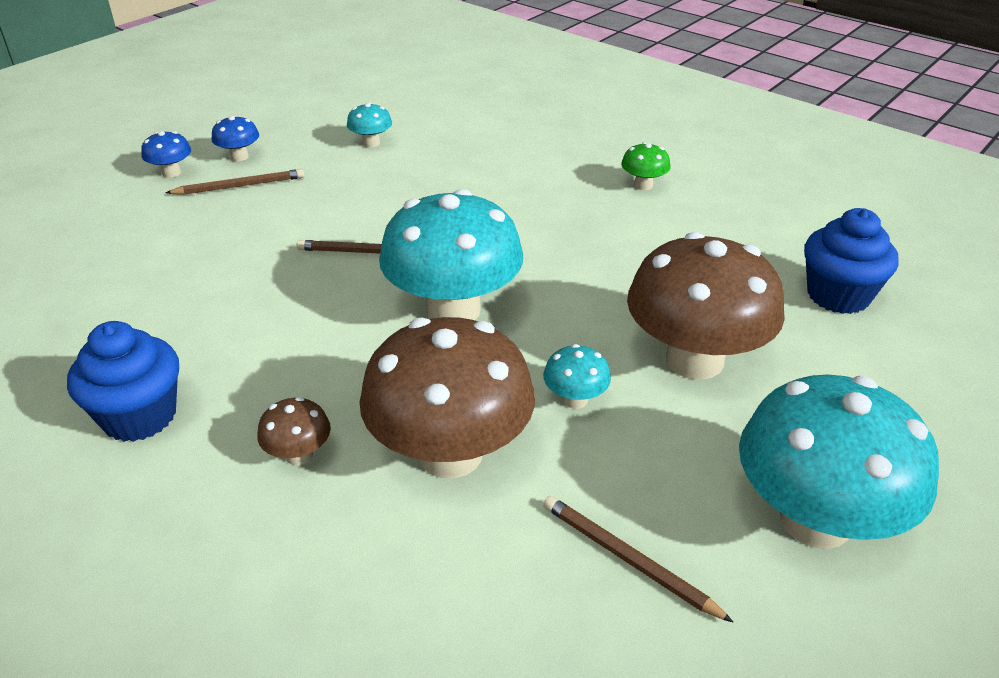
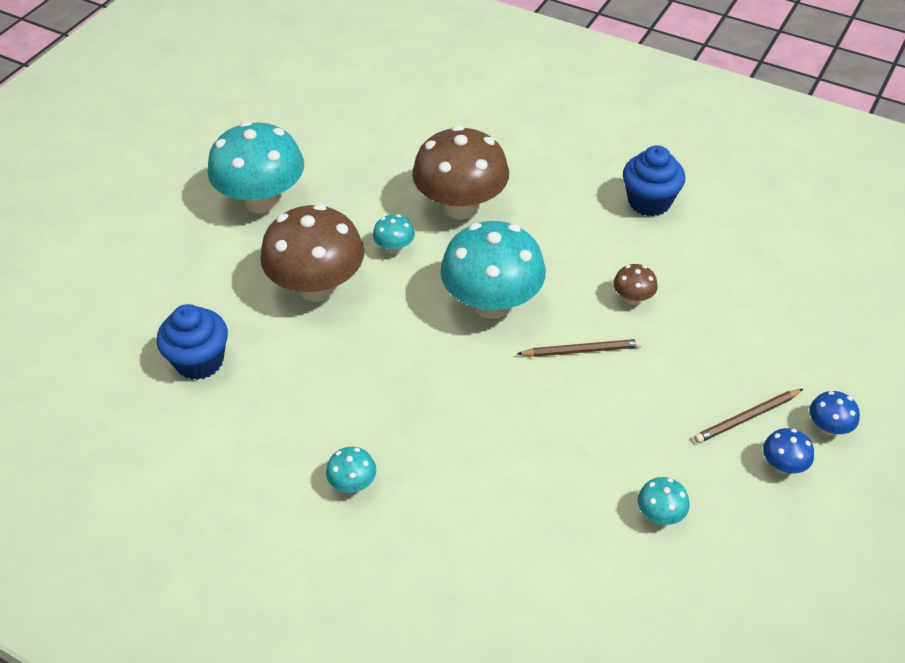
camera: 170 degrees right, 10 degrees up
(299, 455) = (544, 194): brown mushroom -> brown mushroom (633, 298)
(628, 559) = (359, 171): brown pencil -> none
(643, 185) = (353, 484): green mushroom -> turquoise mushroom

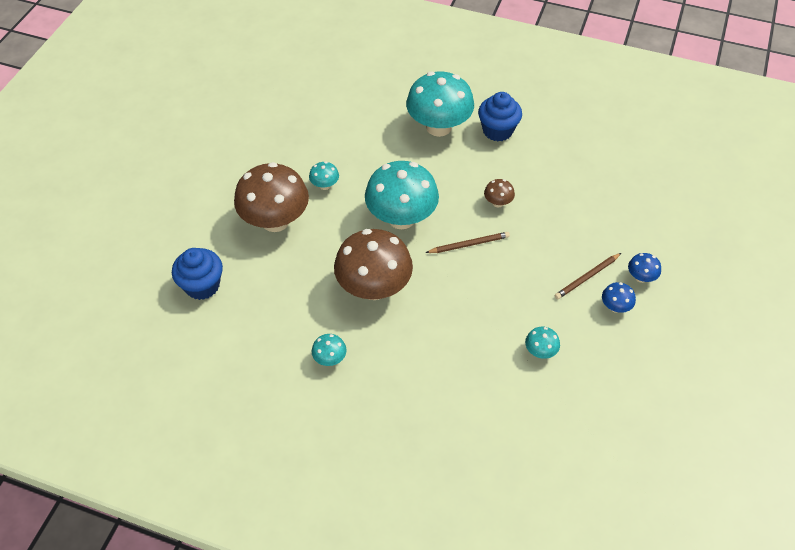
camera: 10 degrees left, 5 degrees up
(262, 201) = (221, 160): turquoise mushroom -> turquoise mushroom (438, 127)
(461, 206) = (366, 149): brown mushroom -> brown mushroom (374, 287)

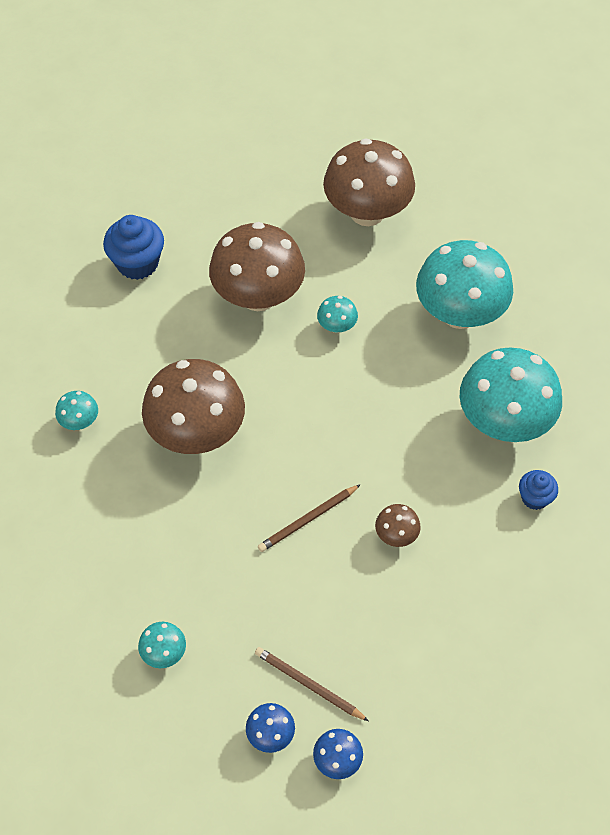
camera: 70 degrees right, 5 degrees up
(238, 141) = (367, 212): none -> brown mushroom
(401, 218) = (319, 428): turquoise mushroom -> turquoise mushroom (459, 313)
(469, 244) = (308, 520): brown pencil -> brown pencil turned 90 degrees clockwise
(497, 130) = (534, 498): blue cupcake -> blue cupcake, size x0.58

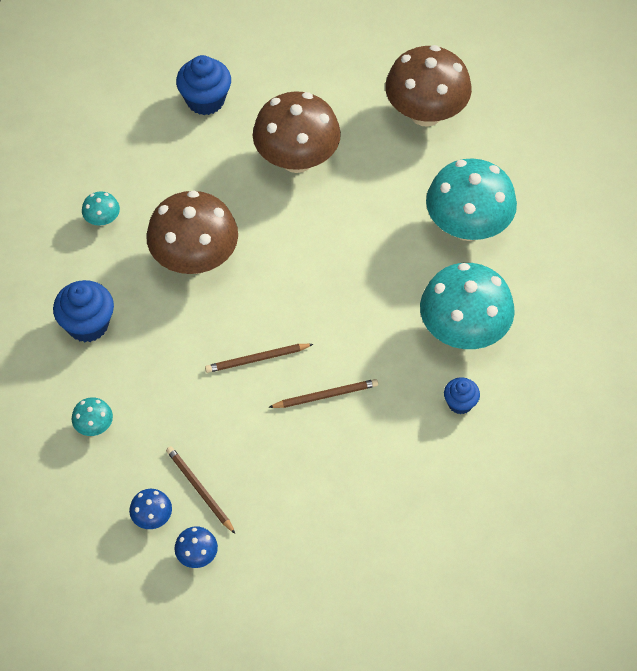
camera: 20 degrees right, 0 degrees up
(110, 541) = (88, 324): none -> blue cupcake
(337, 326) = (353, 205): turquoise mushroom -> none
(396, 535) = (326, 395): brown mushroom -> brown pencil

